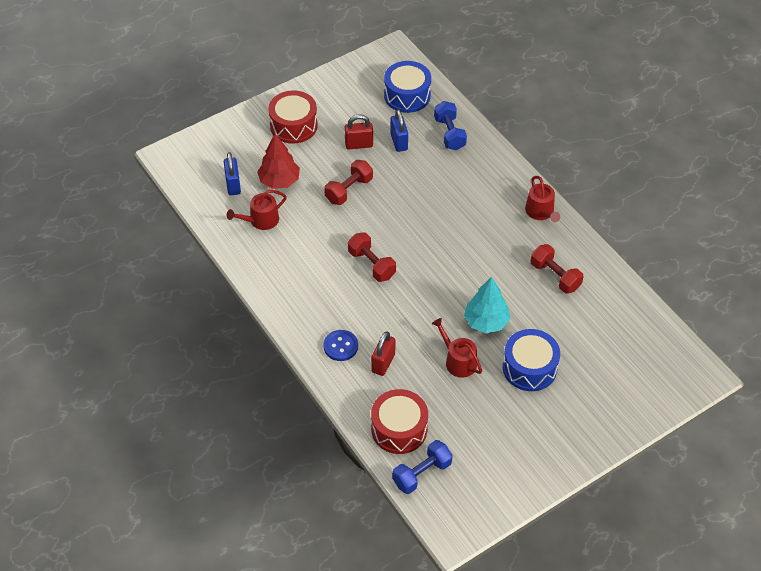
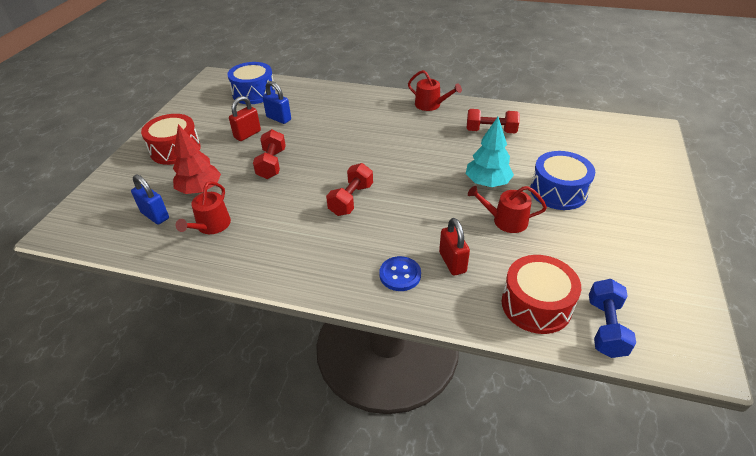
camera: 40 degrees left, 10 degrees down
(372, 264) = (351, 199): red dumbbell -> red dumbbell turned 75 degrees counterclockwise
(449, 133) = (311, 97): blue dumbbell -> none

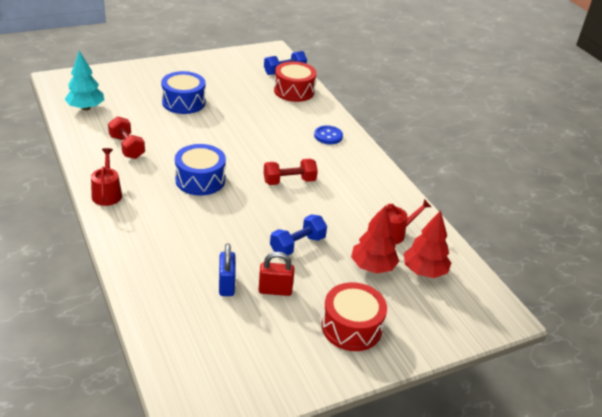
camera: 135 degrees left, 5 degrees down
(155, 215) = (424, 271): blue padlock -> red tree
(254, 93) = (195, 342): blue drum -> blue drum (200, 180)
(272, 164) = (297, 245): red dumbbell -> blue dumbbell
(452, 262) = (296, 122): red padlock -> none
(487, 183) = (203, 130): turquoise tree -> turquoise tree (86, 108)
(505, 220) = (237, 114): red watering can -> none

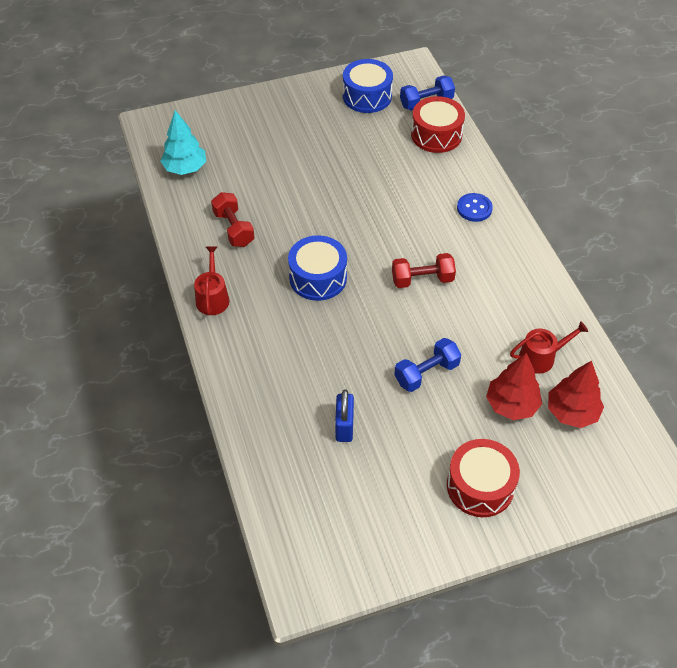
camera: 10 degrees right, 15 degrees up
(183, 102) = (300, 157): blue drum -> blue drum (367, 96)
(275, 290) = (398, 435): red padlock -> none

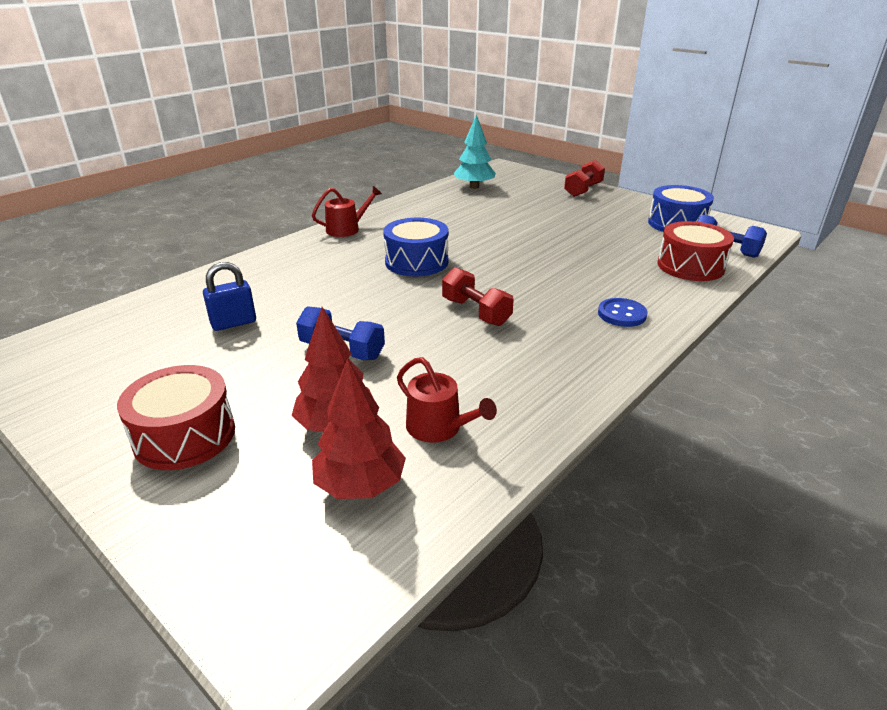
camera: 60 degrees right, 20 degrees down
(233, 229) = (432, 217): red dumbbell -> red dumbbell (583, 190)

